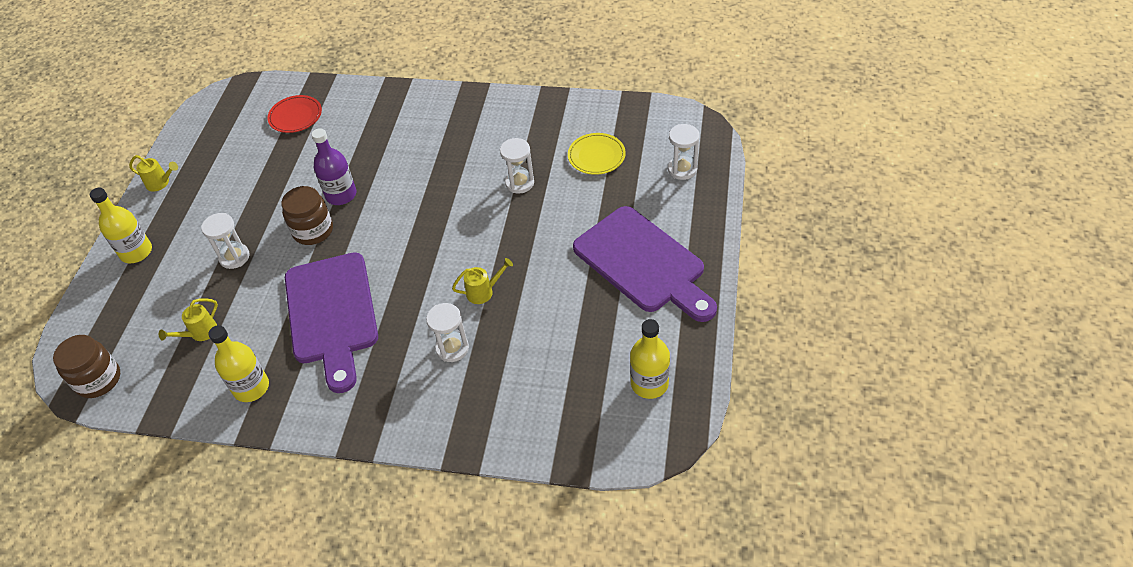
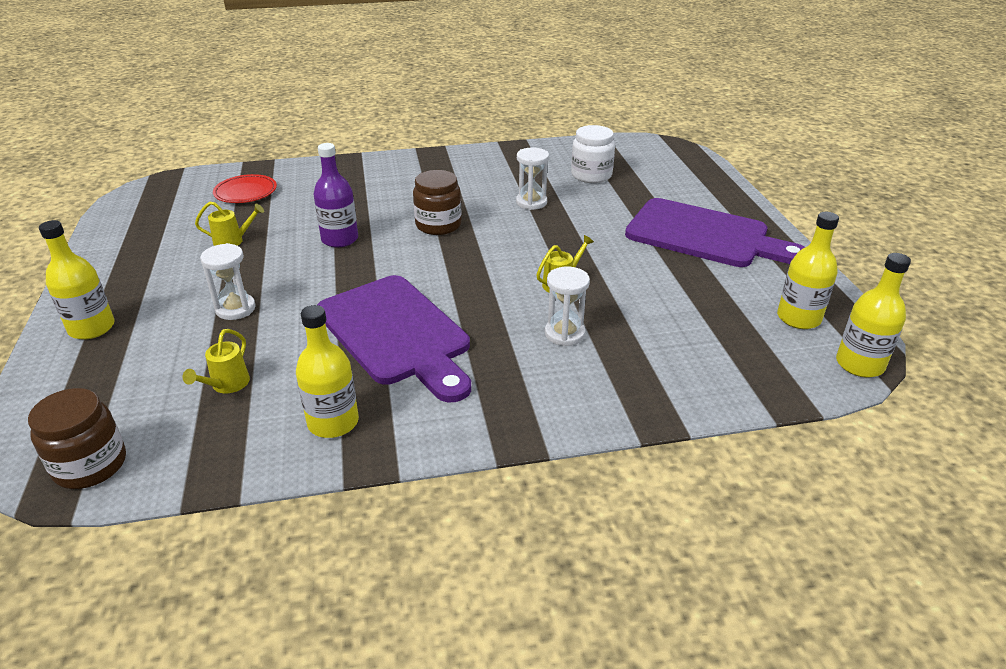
camera: 25 degrees left, 15 degrees down
(160, 183) = (98, 265): yellow watering can -> yellow watering can (233, 241)
(313, 230) = (324, 271): brown jar -> brown jar (438, 225)
(596, 156) = (591, 175): yellow plate -> white jar
(659, 446) = (859, 364): none -> yellow bottle
(682, 169) = (678, 172): white hourglass -> none

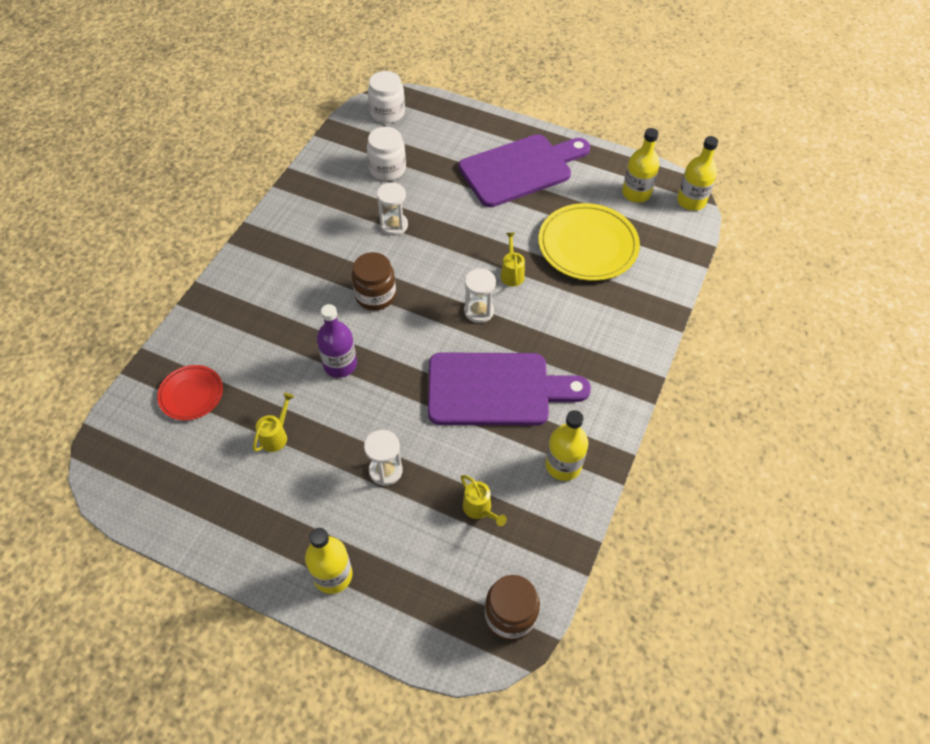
camera: 55 degrees left, 20 degrees up
(564, 334) = (566, 305): white hourglass -> white hourglass (479, 311)
(654, 151) = (387, 113): none -> white jar
(669, 315) = (587, 245): none -> yellow plate

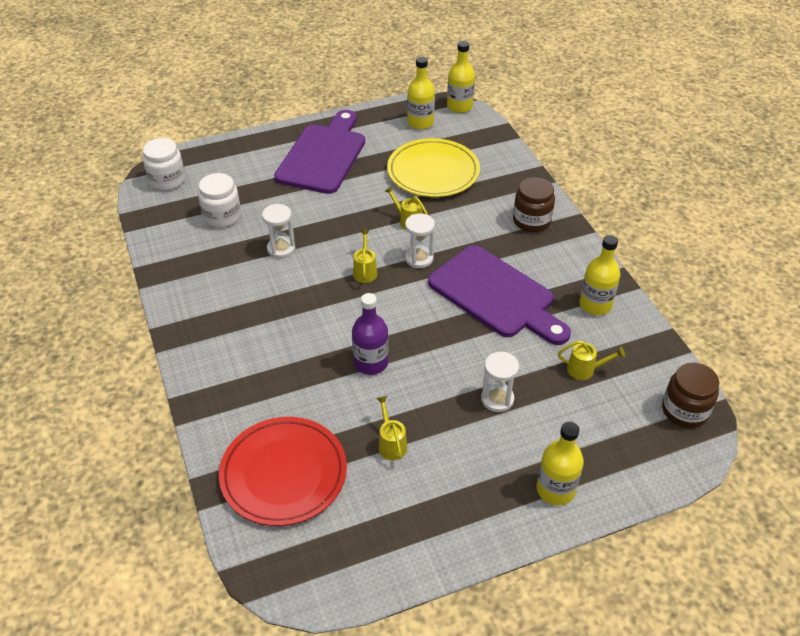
camera: 45 degrees left, 10 degrees down
(191, 394) = (284, 474): red plate -> red plate, size x1.77
(375, 295) = (332, 301): brown jar -> brown jar (531, 221)
(427, 290) = (365, 271): none -> yellow watering can
(496, 389) = (496, 295): purple cutting board -> purple cutting board turned 90 degrees clockwise

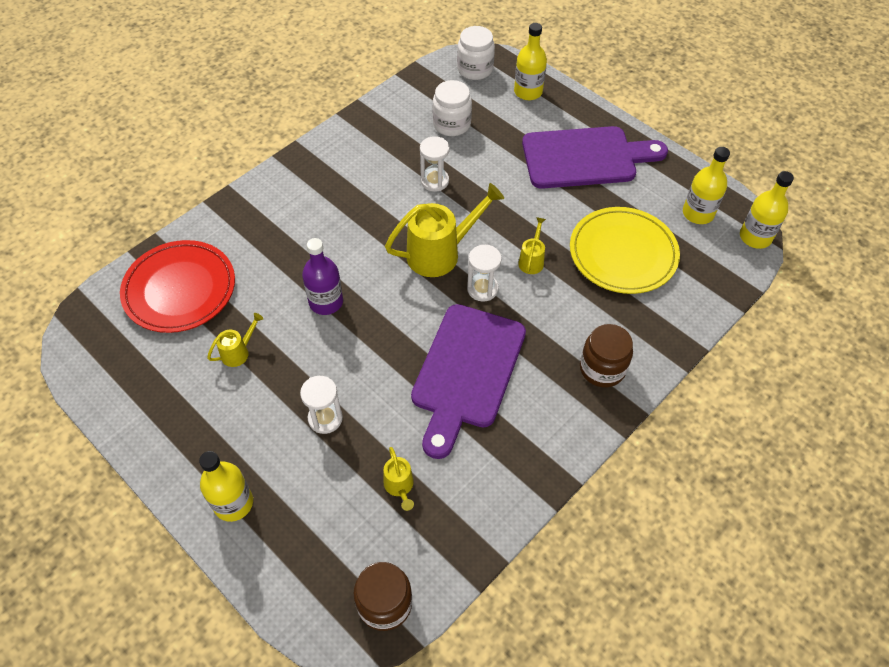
camera: 65 degrees right, 10 degrees up
(365, 271) = (440, 253): yellow watering can -> yellow watering can, size x2.03
(595, 305) = (502, 470): yellow bottle -> yellow bottle (528, 92)

